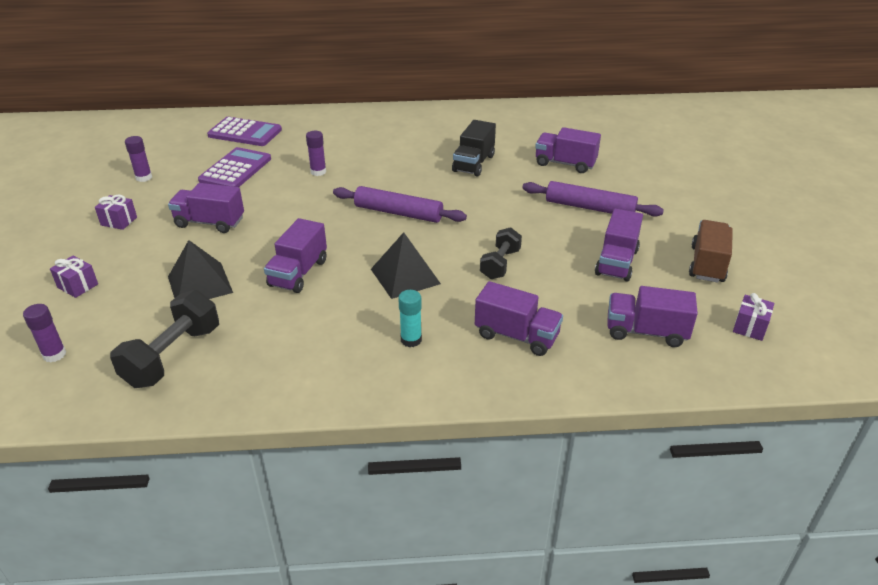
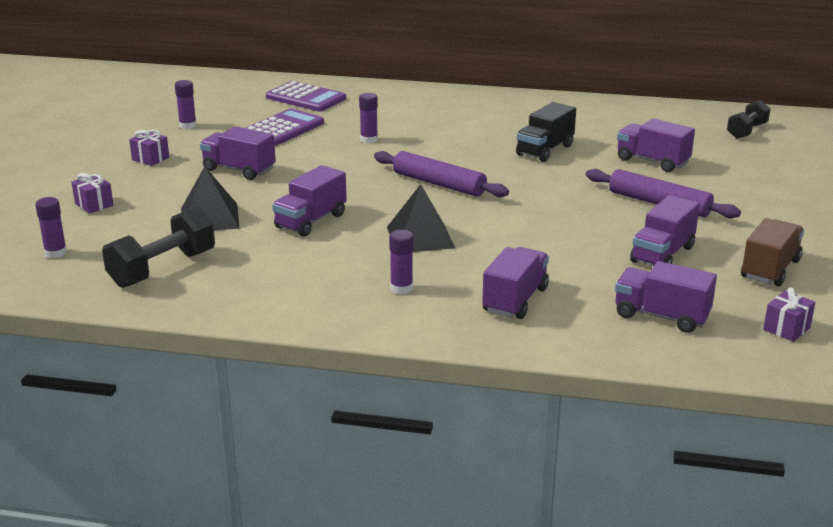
camera: 15 degrees right, 10 degrees down
(411, 340) = (401, 288): turquoise glue stick -> purple glue stick
(500, 264) = (528, 240): black dumbbell -> black dumbbell (746, 131)
(516, 336) = (515, 300): purple truck -> purple truck turned 105 degrees counterclockwise

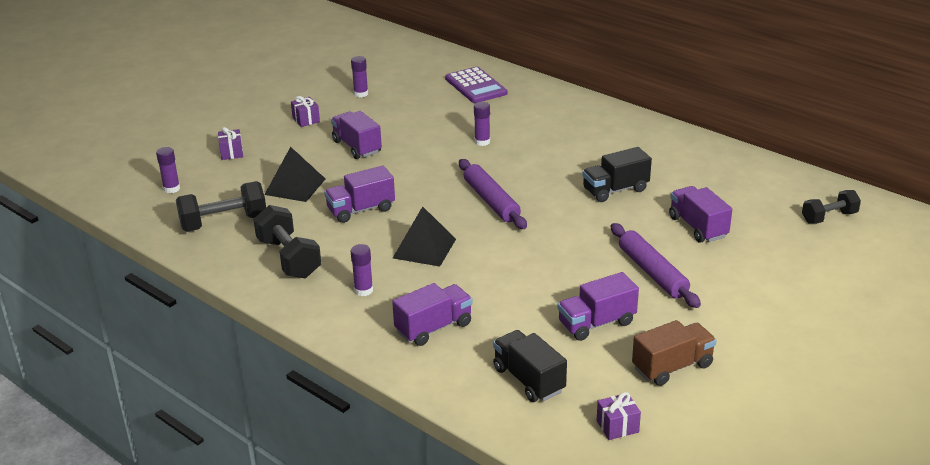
camera: 30 degrees right, 5 degrees up
(281, 282) = (289, 258): none -> black dumbbell
(283, 129) = (427, 114): purple calculator -> none
(661, 316) = (528, 380): purple truck -> black truck

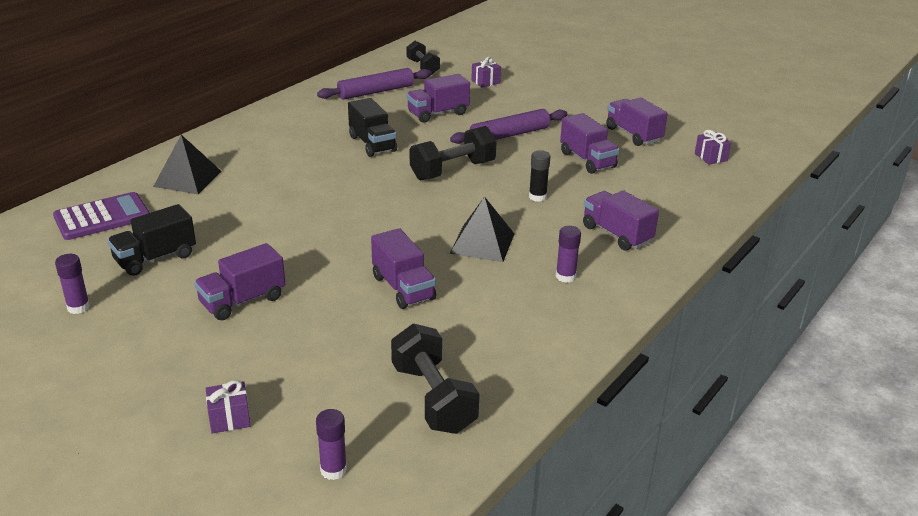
camera: 95 degrees left, 0 degrees up
(289, 258) = (512, 333): black dumbbell -> black dumbbell (452, 170)
(295, 186) = (341, 344): black pyramid -> black pyramid (188, 179)
(306, 120) = (143, 353): purple gift -> purple gift (485, 82)
(482, 142) = (255, 212): purple glue stick -> none
(491, 201) = (388, 206): purple rolling pin -> purple rolling pin (376, 92)
(510, 283) = (537, 197): none -> black glue stick
(528, 380) = (672, 190): black truck -> black truck (155, 258)
(672, 367) = (633, 134): brown truck -> purple truck

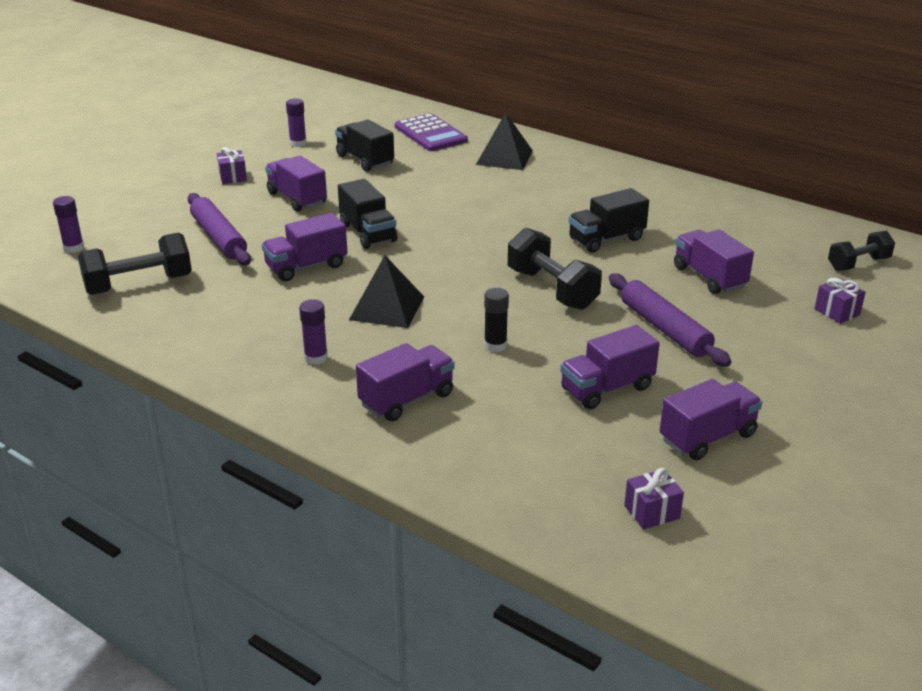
camera: 90 degrees right, 0 degrees up
(229, 418) = (147, 207): purple gift -> purple gift (233, 177)
(338, 254) = (368, 233): none -> black truck
(376, 92) = (755, 235): purple rolling pin -> purple rolling pin (219, 238)

